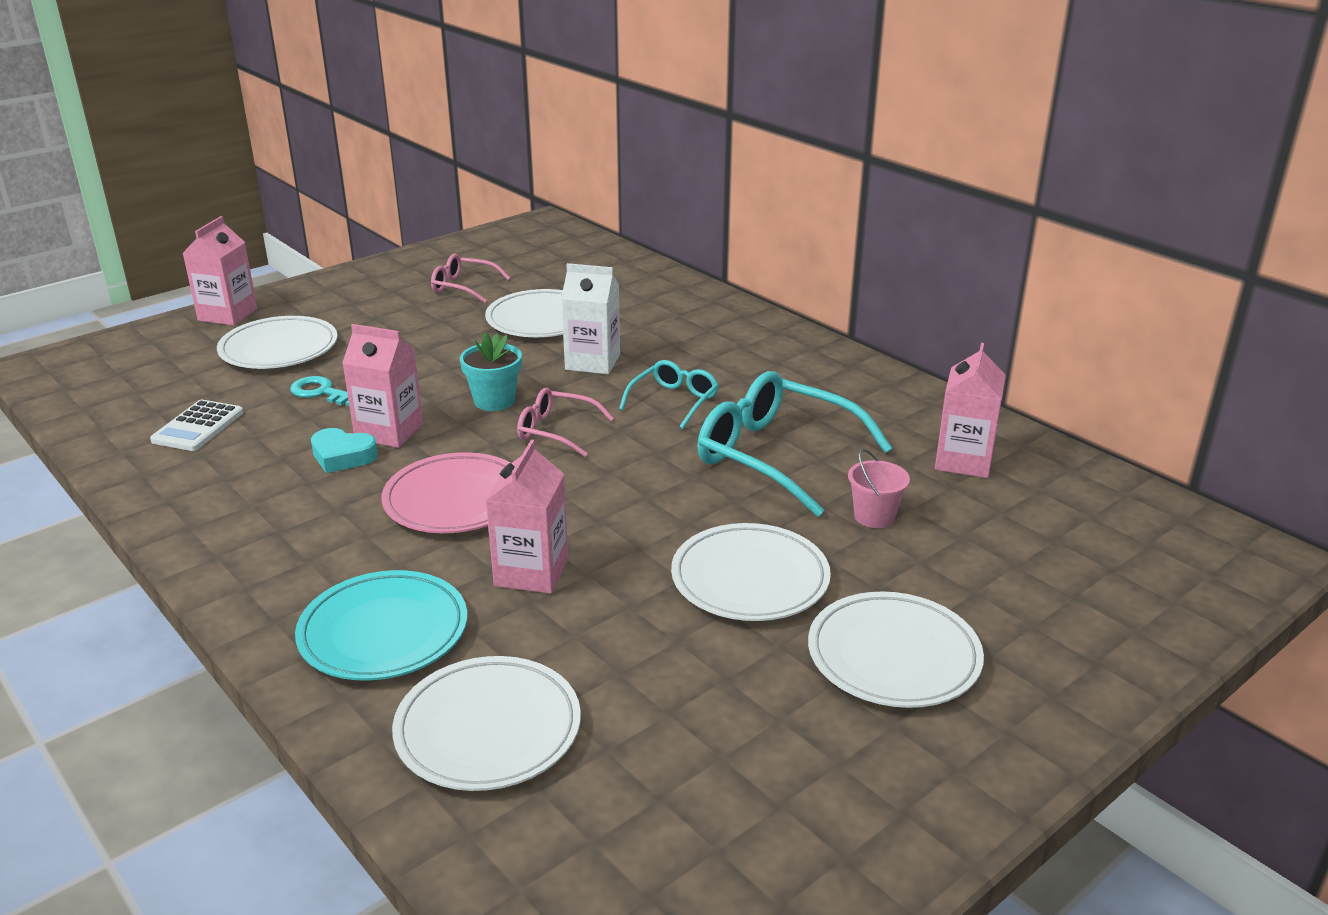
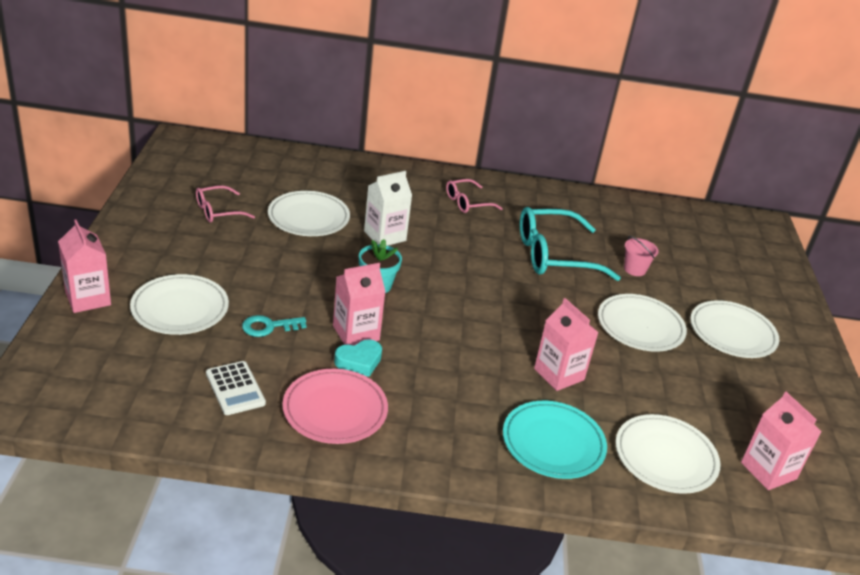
camera: 50 degrees left, 5 degrees up
(455, 500) = (461, 355): pink plate -> pink plate (335, 410)
(556, 431) = (439, 289): pink glasses -> pink glasses (467, 202)
(674, 401) = (463, 244): turquoise glasses -> none
(963, 461) = (623, 223): pink carton -> pink carton (768, 471)

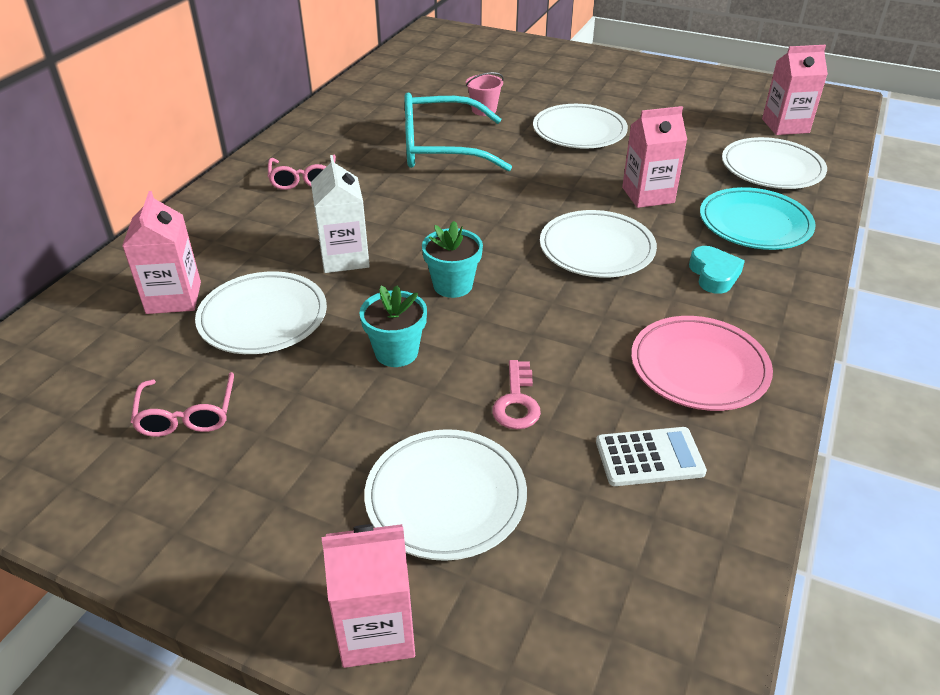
camera: 65 degrees left, 5 degrees up
(268, 327) = (516, 402): turquoise key -> pink key
(297, 272) = (396, 352): none -> turquoise flower pot
(356, 333) = (548, 322): pink carton -> pink carton (174, 298)
(359, 361) = (607, 330): turquoise heart -> turquoise heart (714, 274)
(554, 255) = (440, 148): turquoise glasses -> turquoise glasses turned 75 degrees clockwise
(732, 333) = (599, 90): white plate -> white plate (596, 249)

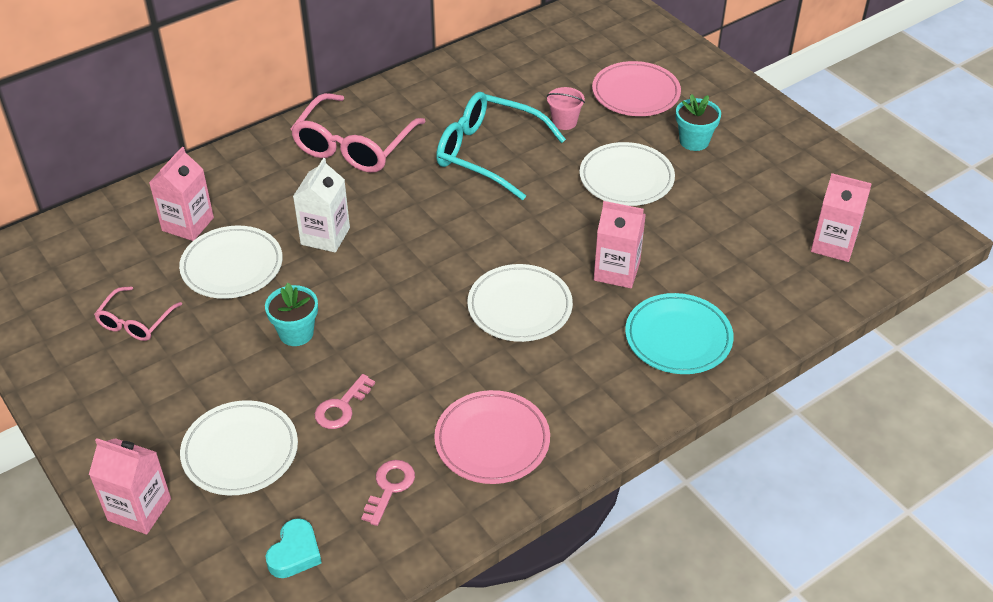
camera: 30 degrees right, 5 degrees up
(303, 179) = (353, 146): pink glasses -> pink glasses, size x1.85
(453, 285) = (381, 294): turquoise flower pot -> turquoise flower pot (694, 141)
(521, 78) = (636, 93): none -> pink plate
(649, 457) = (389, 487): white calculator -> pink key
(714, 274) = (589, 370): turquoise heart -> turquoise heart (295, 553)
(772, 169) = (761, 288): white plate -> none

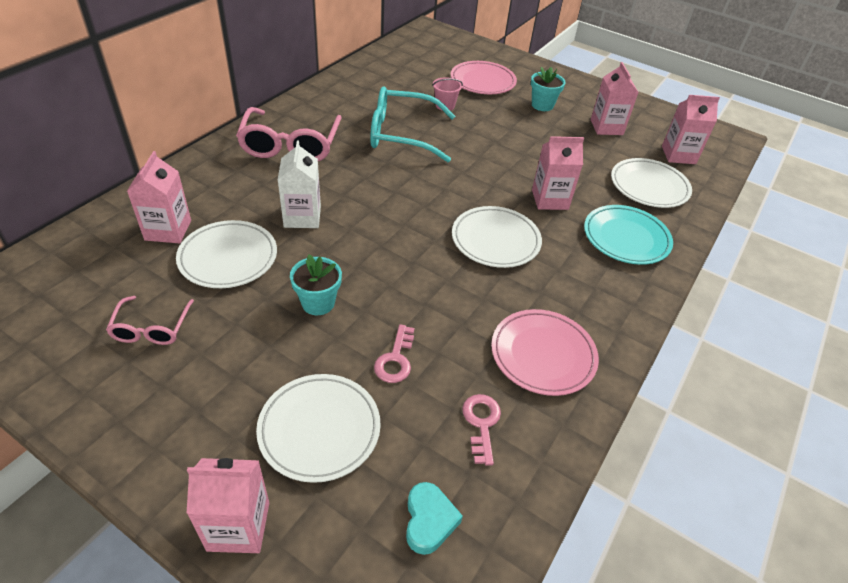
camera: 25 degrees left, 0 degrees up
(626, 178) = (513, 135): white plate -> white plate (649, 186)
(761, 188) = (606, 127): none -> pink carton

